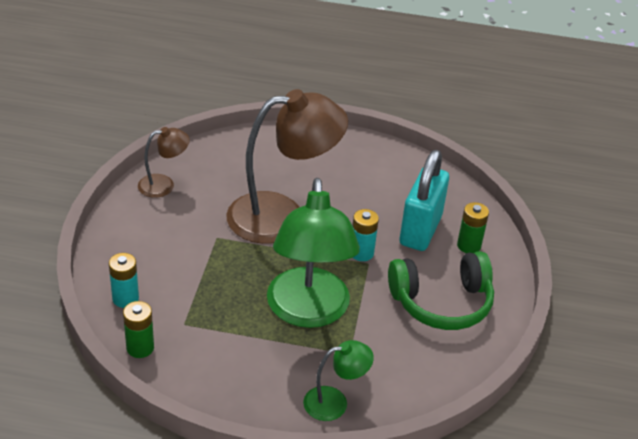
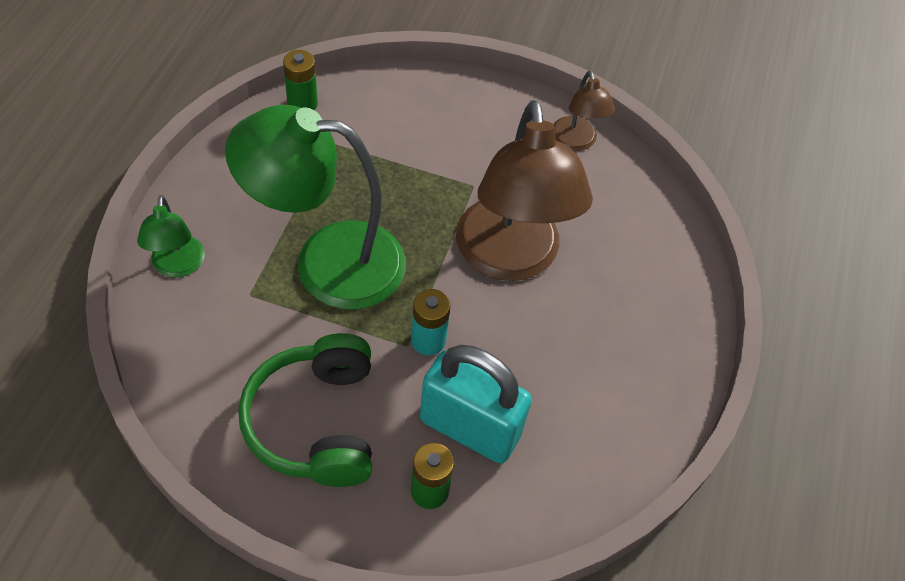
camera: 95 degrees right, 15 degrees up
(125, 298) = (378, 96): turquoise battery -> none

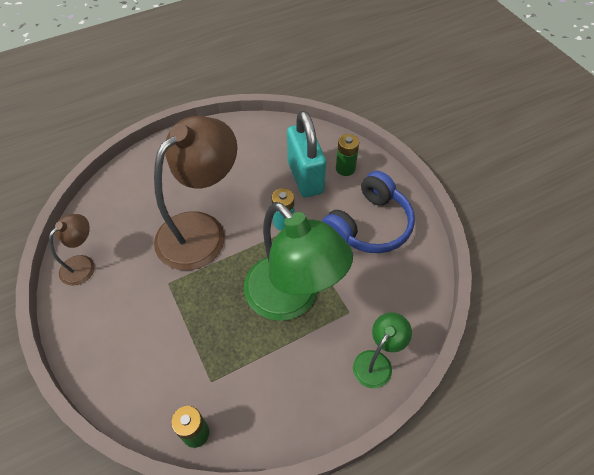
camera: 130 degrees left, 0 degrees up
(315, 422) = (369, 225): green headphones -> blue headphones

